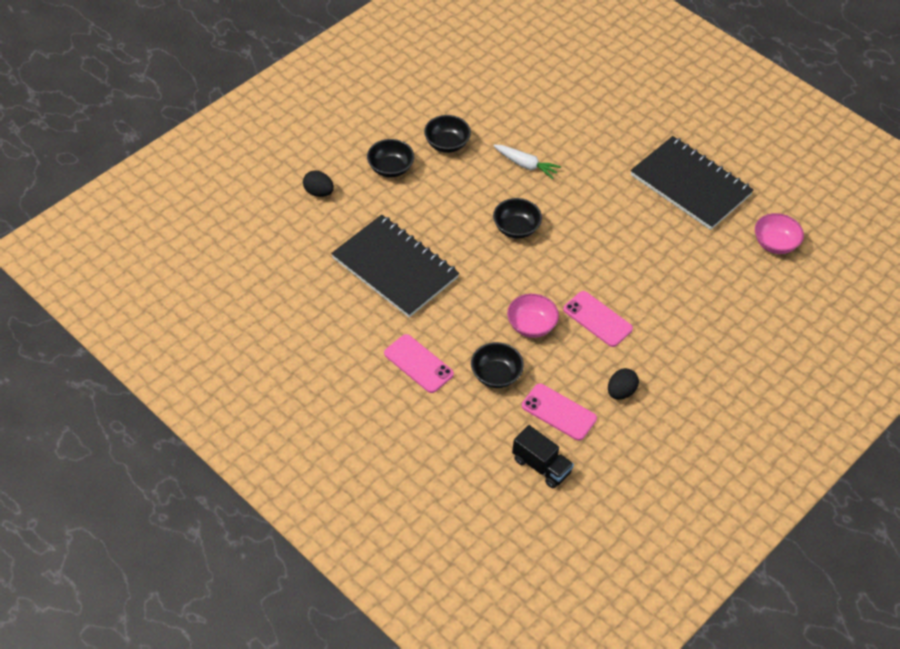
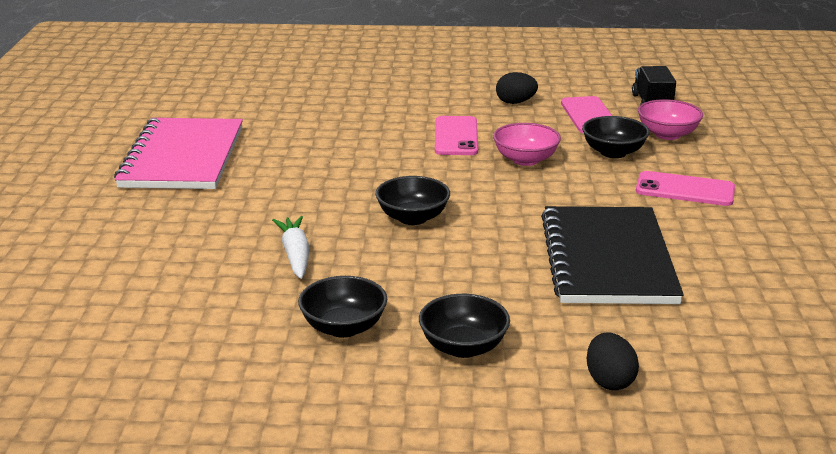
camera: 130 degrees left, 25 degrees down
(418, 364) = (685, 190): pink phone -> pink phone turned 75 degrees counterclockwise
(690, 185) = (183, 157): black notebook -> pink notebook
(775, 244) = (214, 101): pink bowl -> pink bowl (667, 134)

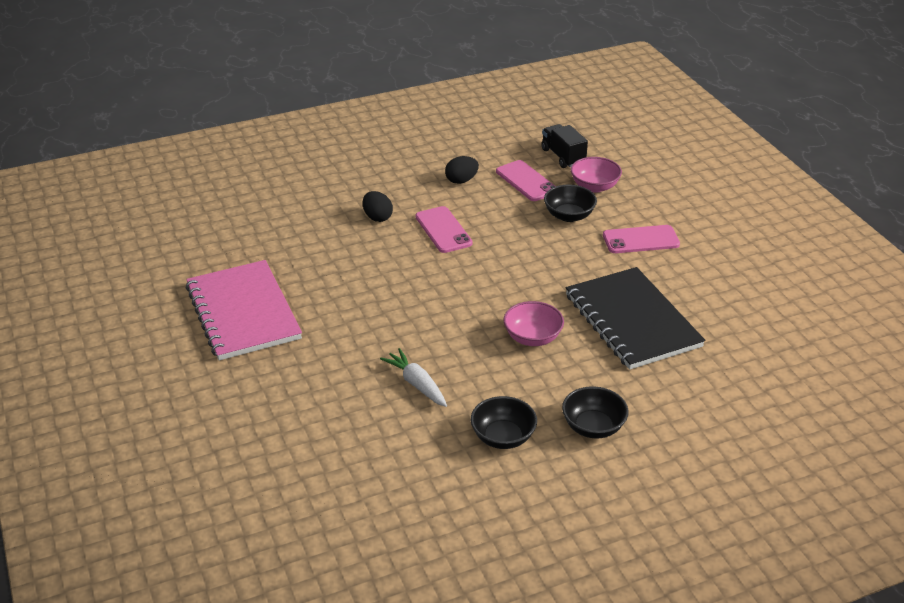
camera: 25 degrees left, 10 degrees up
(413, 218) = (473, 322): black bowl -> none
(525, 160) = (512, 241): pink bowl -> pink bowl (532, 338)
(609, 381) = (699, 423): black egg -> black egg (377, 217)

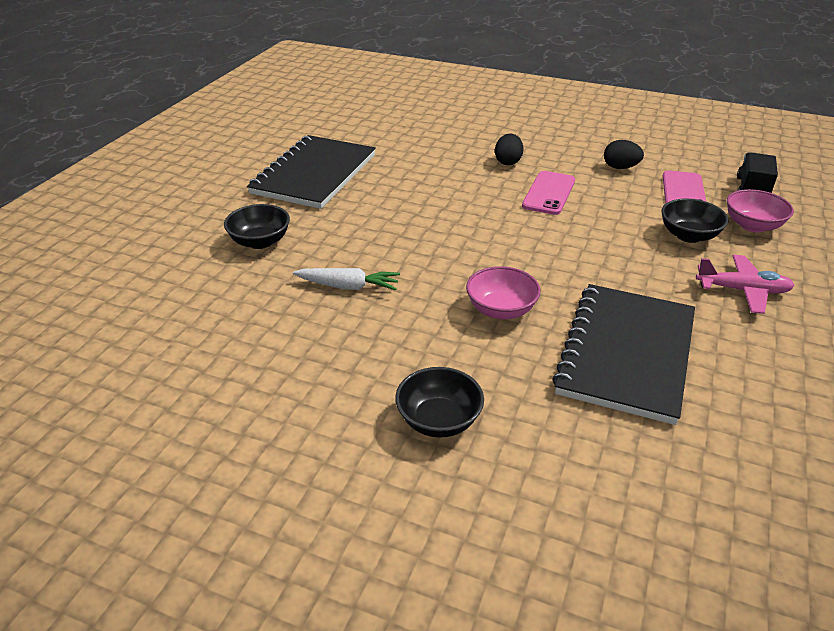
camera: 45 degrees right, 0 degrees up
(243, 312) = (314, 174): pink notebook -> black notebook
(416, 384) = (348, 286): white carrot -> white carrot turned 90 degrees clockwise
(503, 437) = (346, 371): black bowl -> black bowl (260, 242)
(641, 240) = (742, 290): pink phone -> pink plane

